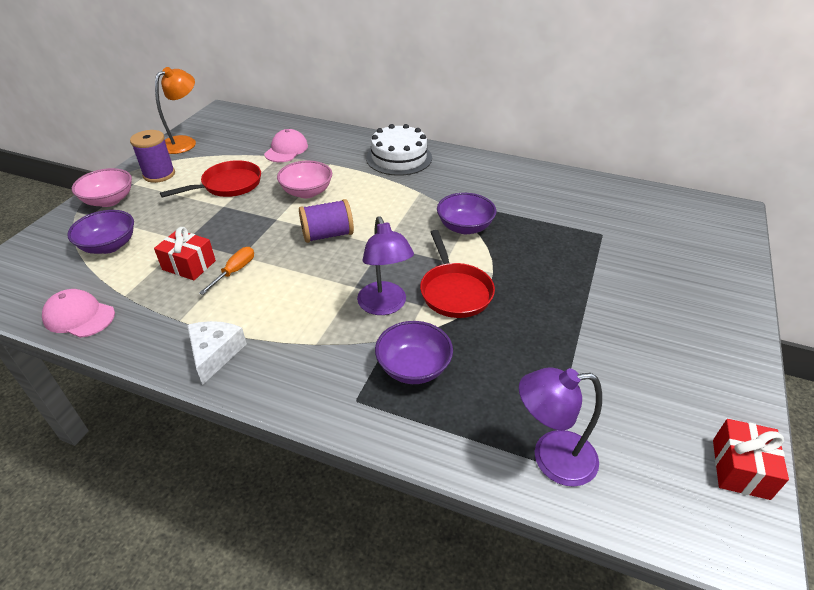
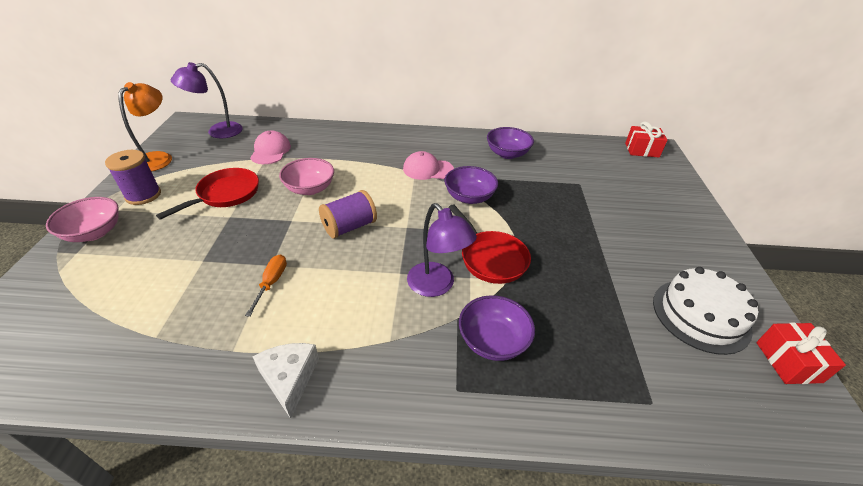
camera: 20 degrees left, 0 degrees up
(79, 316) = (107, 375): pink cap -> pink cap (428, 169)
(109, 246) = (114, 283): purple bowl -> purple bowl (507, 154)
(189, 265) = (218, 286): red gift -> red gift (642, 150)
(399, 158) = (381, 144): white cake -> white cake (700, 315)
(551, 458) = (652, 397): purple lamp -> purple lamp (217, 131)

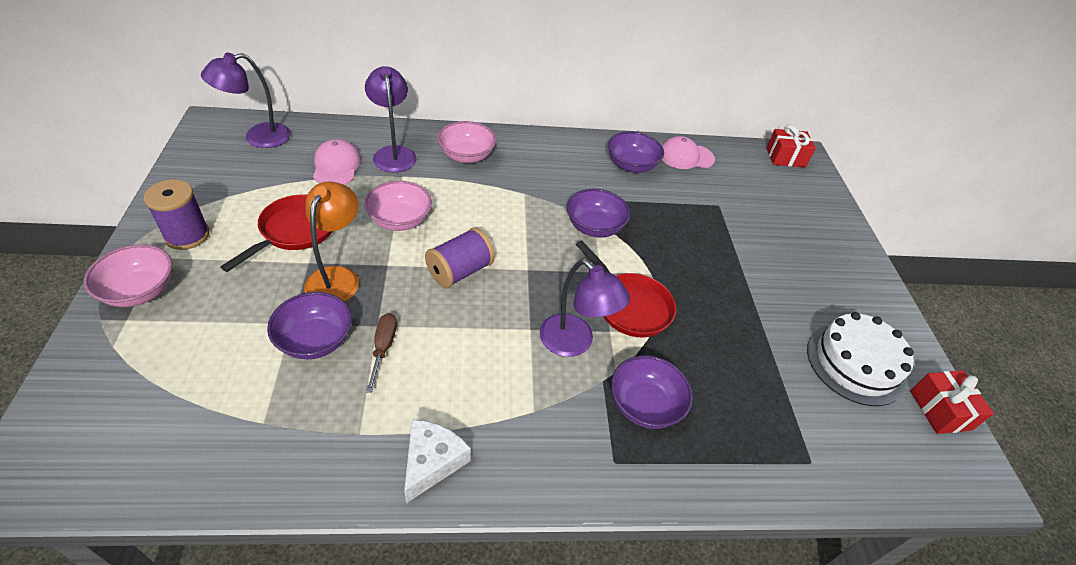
camera: 10 degrees left, 5 degrees up
(159, 158) = (190, 179): orange lamp -> orange lamp (337, 277)
(218, 274) = (315, 340): none -> purple bowl
(271, 282) = (383, 348): orange screwdriver -> brown screwdriver
(289, 379) = (432, 462): white cheese -> white cheese turned 45 degrees clockwise
(317, 143) = (393, 153): none -> purple lamp
(373, 145) = (466, 156): none -> pink bowl
(428, 169) = (539, 189): pink cap -> pink cap (685, 156)

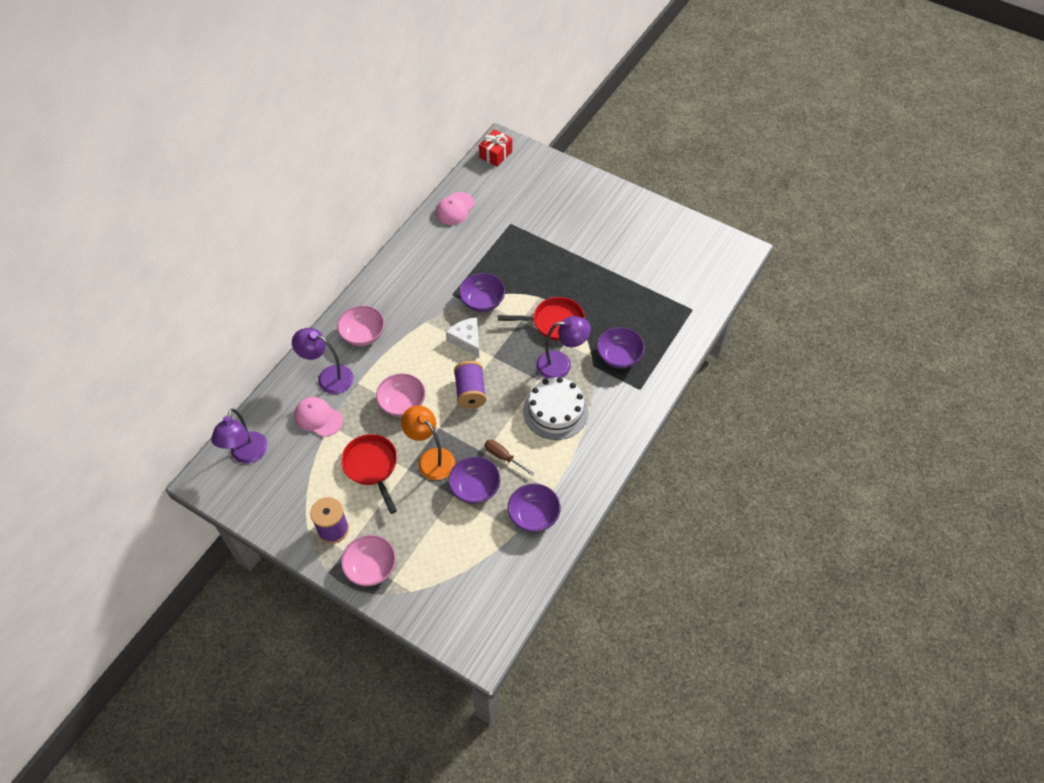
camera: 50 degrees left, 10 degrees up
(432, 462) = (589, 466): white cheese -> white cheese (467, 340)
(631, 165) = (441, 245): purple bowl -> purple bowl (533, 515)
(855, 363) = (657, 247): white cake -> white cake (555, 411)
(940, 410) = (703, 234): red gift -> none

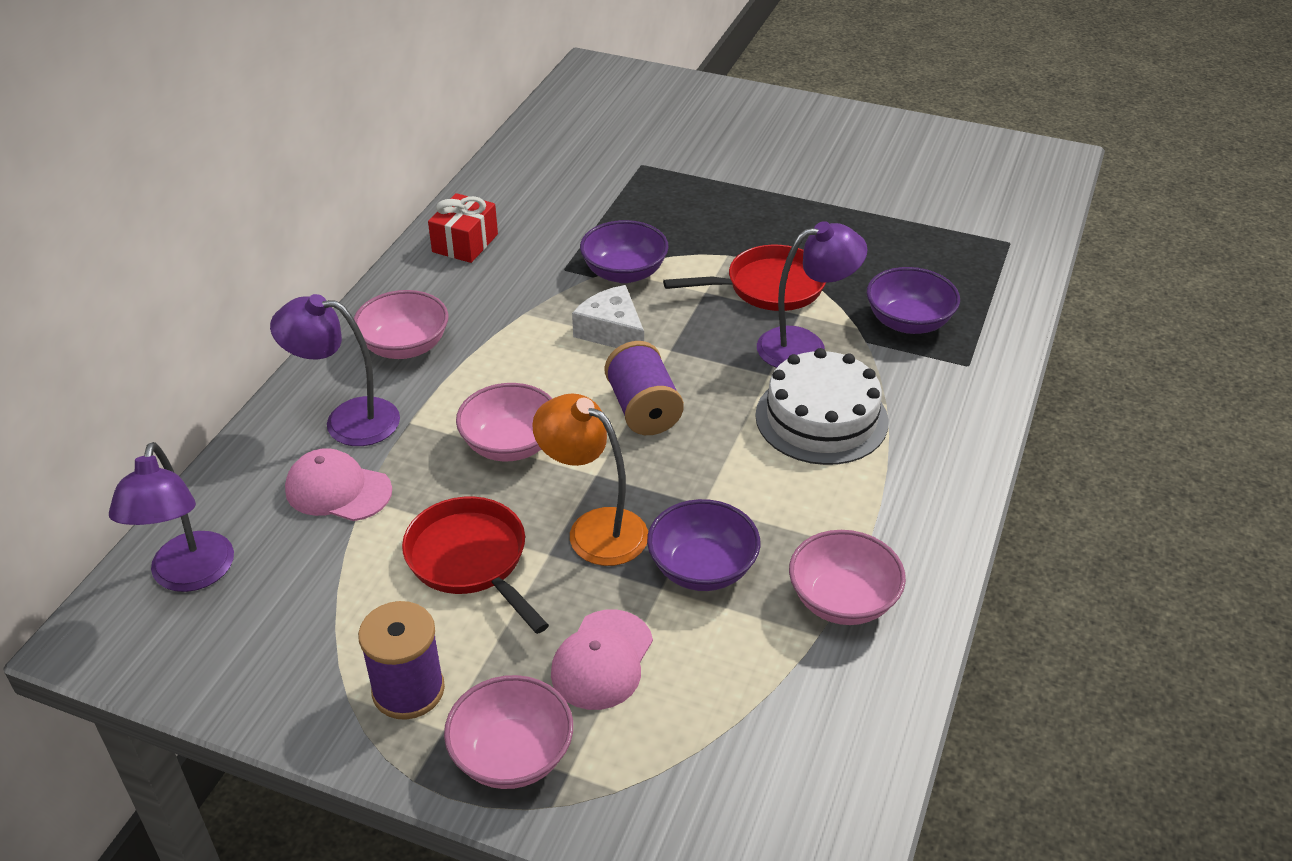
camera: 10 degrees left, 15 degrees down
(455, 209) = (536, 155): pink cap -> pink cap (602, 660)
(495, 154) = (587, 83): red gift -> red gift (465, 243)
(503, 457) = (743, 506): brown screwdriver -> none
(533, 515) = (842, 600): purple bowl -> pink bowl

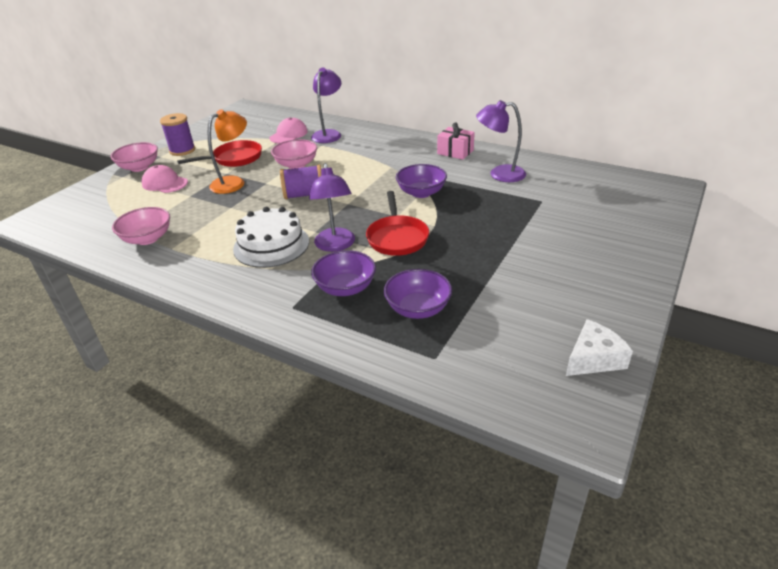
camera: 100 degrees right, 5 degrees down
(189, 576) = (261, 116): purple lamp -> purple lamp (499, 174)
(405, 346) = (374, 142): pink bowl -> none
(465, 243) = (455, 152): red gift -> pink gift
(612, 331) = (369, 188): white cheese -> white cheese (593, 358)
(702, 568) = (193, 205): purple bowl -> purple bowl (418, 309)

